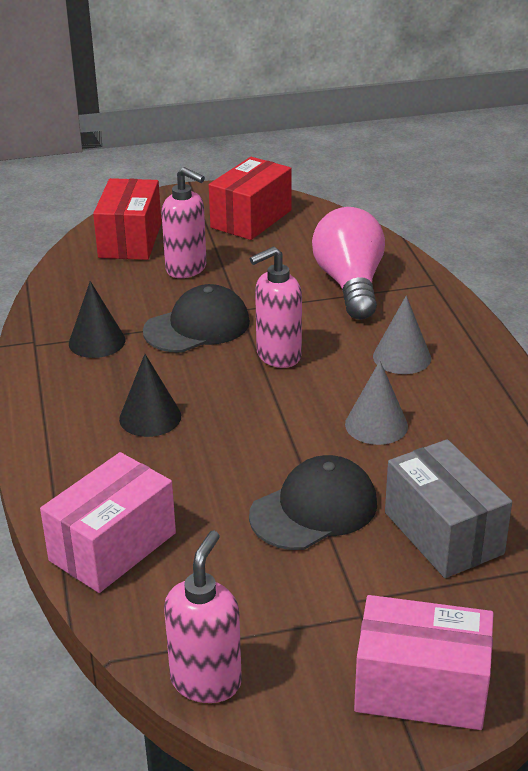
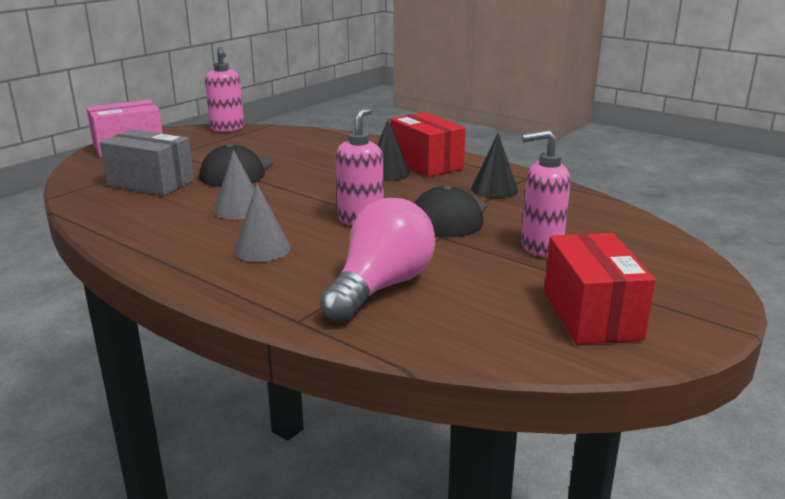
camera: 140 degrees right, 10 degrees down
(113, 547) = (322, 139): pink box -> none
(130, 240) = (636, 251): red box -> red box (426, 164)
(350, 284) = (381, 287): pink light bulb -> pink light bulb turned 105 degrees counterclockwise

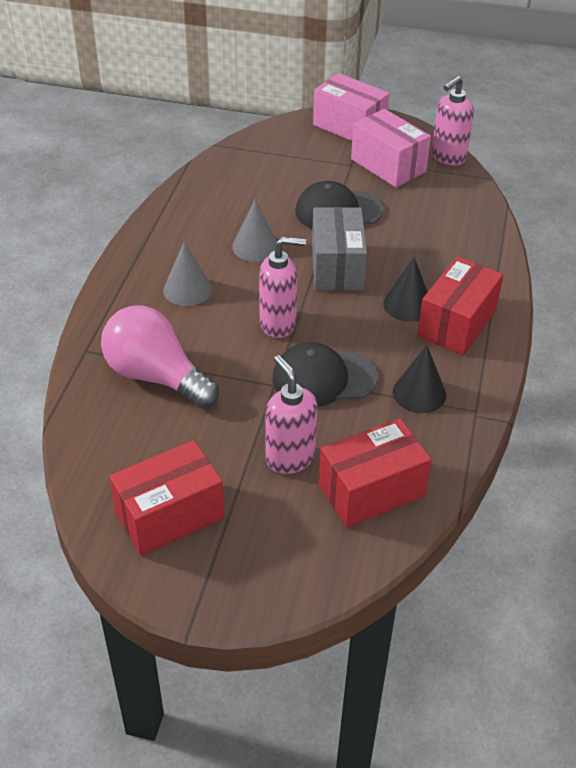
camera: 65 degrees right, 20 degrees up
(151, 183) = (277, 177): grey box -> grey box (337, 267)
(205, 146) = (388, 165): none -> pink box
(381, 287) = (156, 376): pink light bulb -> pink light bulb turned 150 degrees counterclockwise
(595, 225) = (371, 490): none -> red box

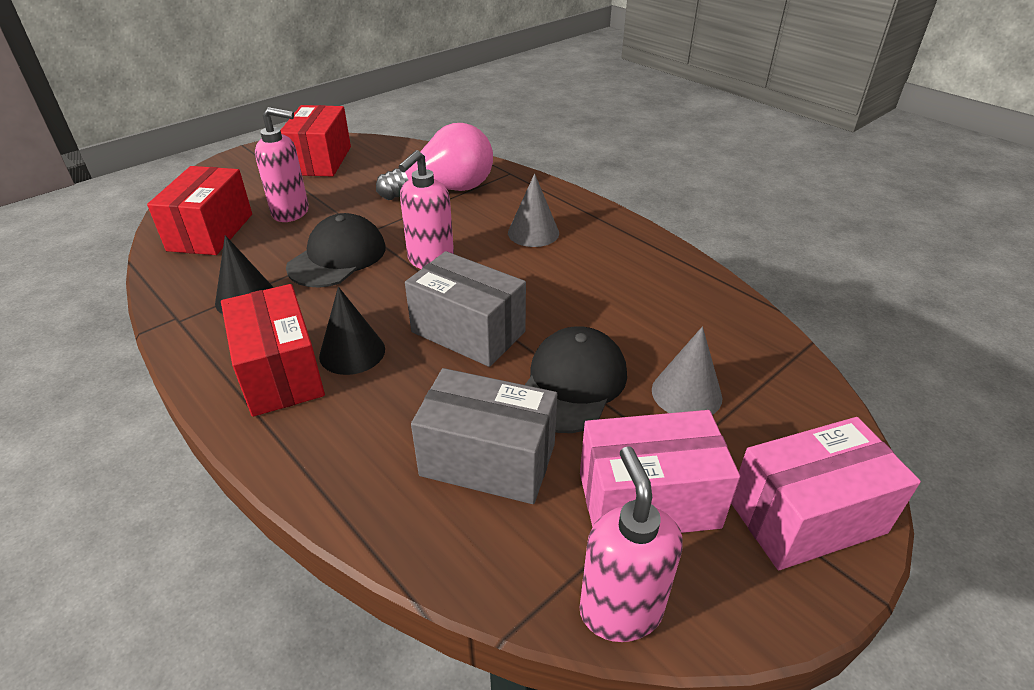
camera: 125 degrees right, 5 degrees down
(255, 247) = (560, 292): grey cone -> grey cone (686, 393)
(421, 217) = (488, 460): none -> grey box

